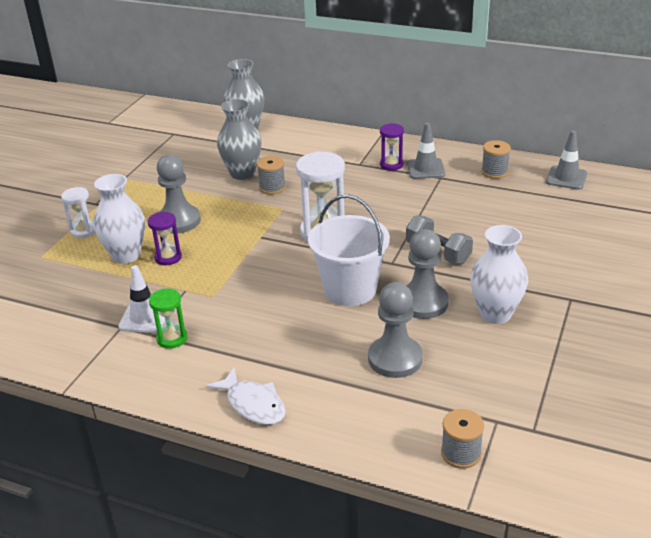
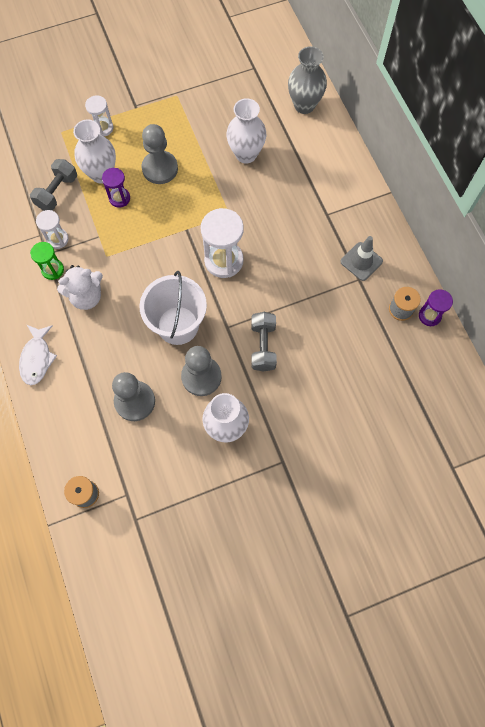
camera: 45 degrees right, 35 degrees up
(96, 291) = (57, 192): none -> grey dumbbell
(145, 317) = (57, 239): white traffic cone -> white hourglass
(235, 331) = (86, 296): none -> white teddy bear
(242, 173) = (246, 154): grey vase -> white vase
(272, 187) = (246, 187): grey spool -> none
(391, 165) = (345, 235): purple hourglass -> purple hourglass (429, 316)
(566, 178) = (439, 363): grey traffic cone -> none

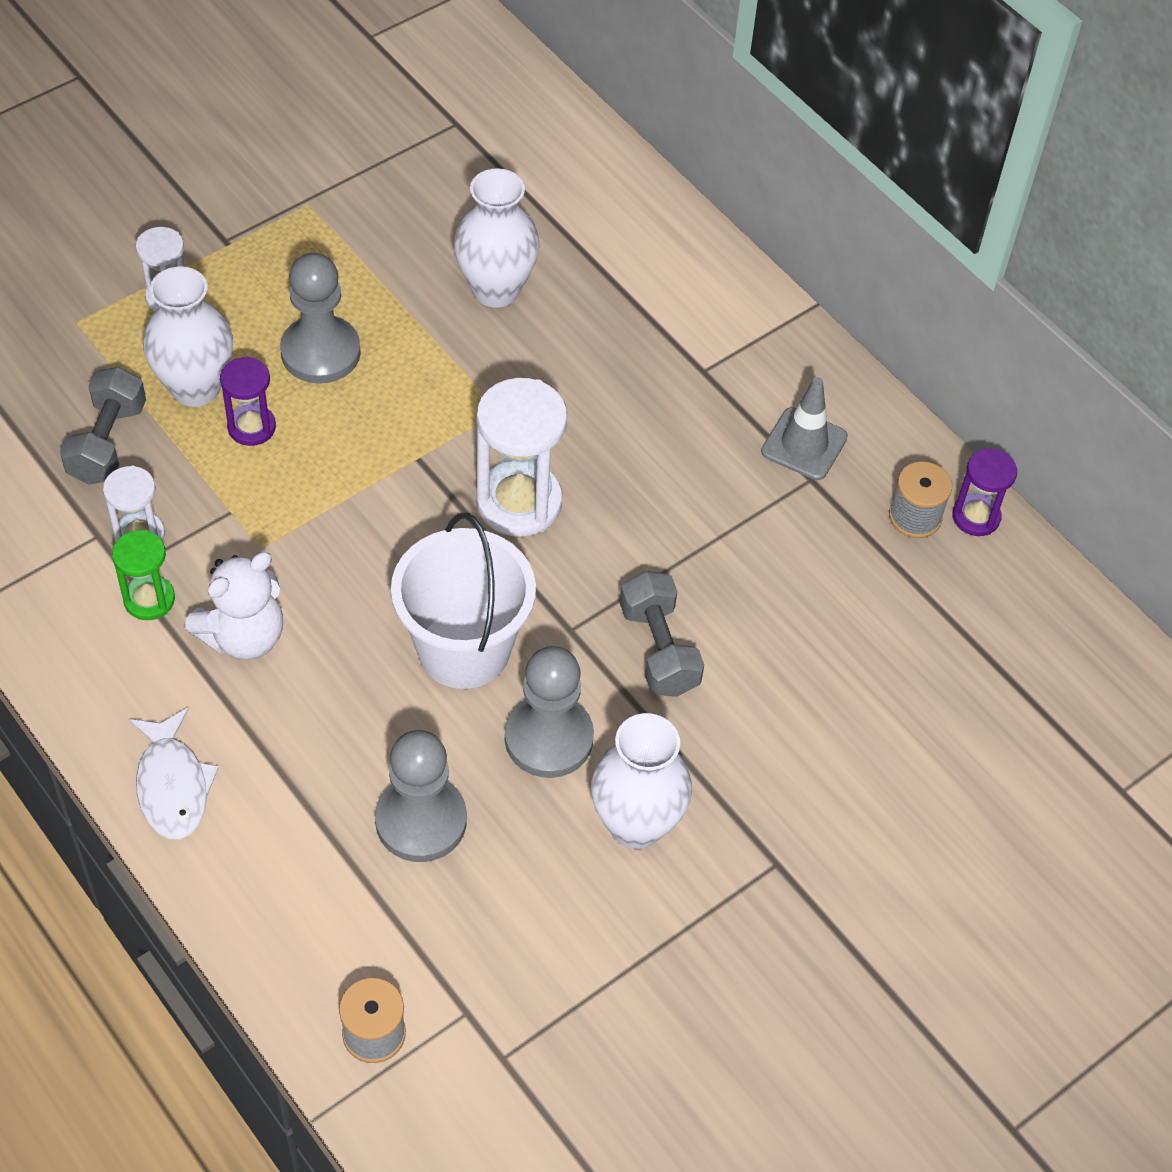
camera: 20 degrees left, 15 degrees down
(304, 105) = (585, 175): grey vase -> none

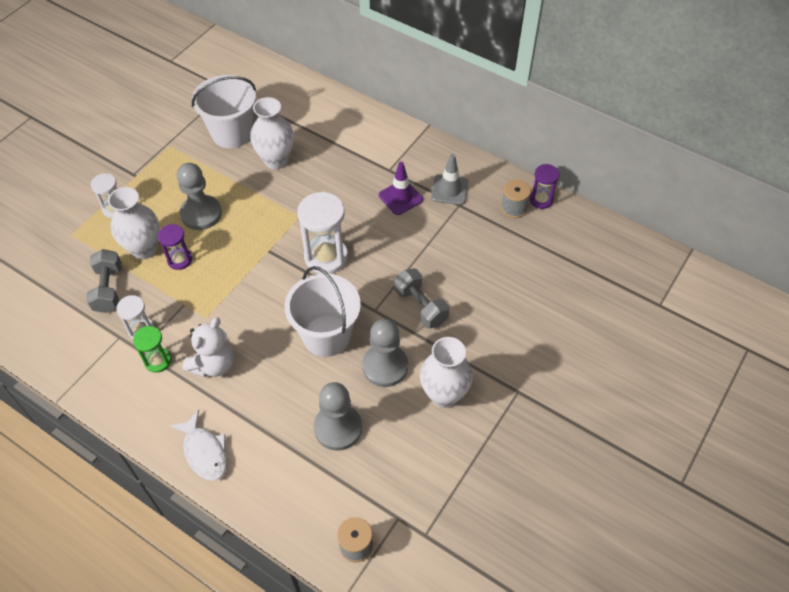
camera: 15 degrees left, 0 degrees up
(433, 213) = (232, 133): none -> white bucket
(703, 431) = (400, 197): none -> purple traffic cone

